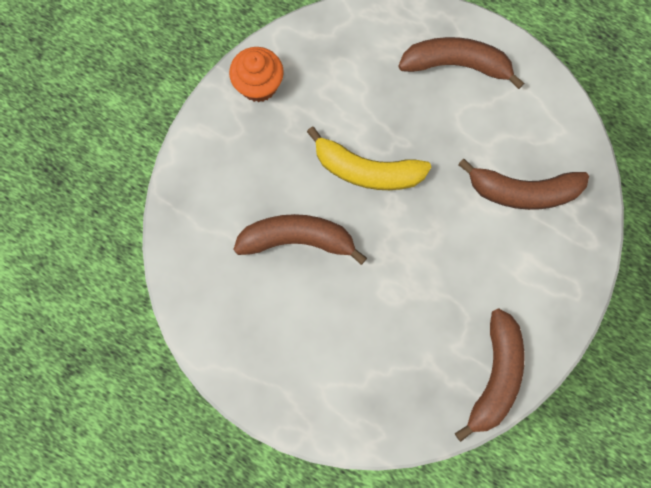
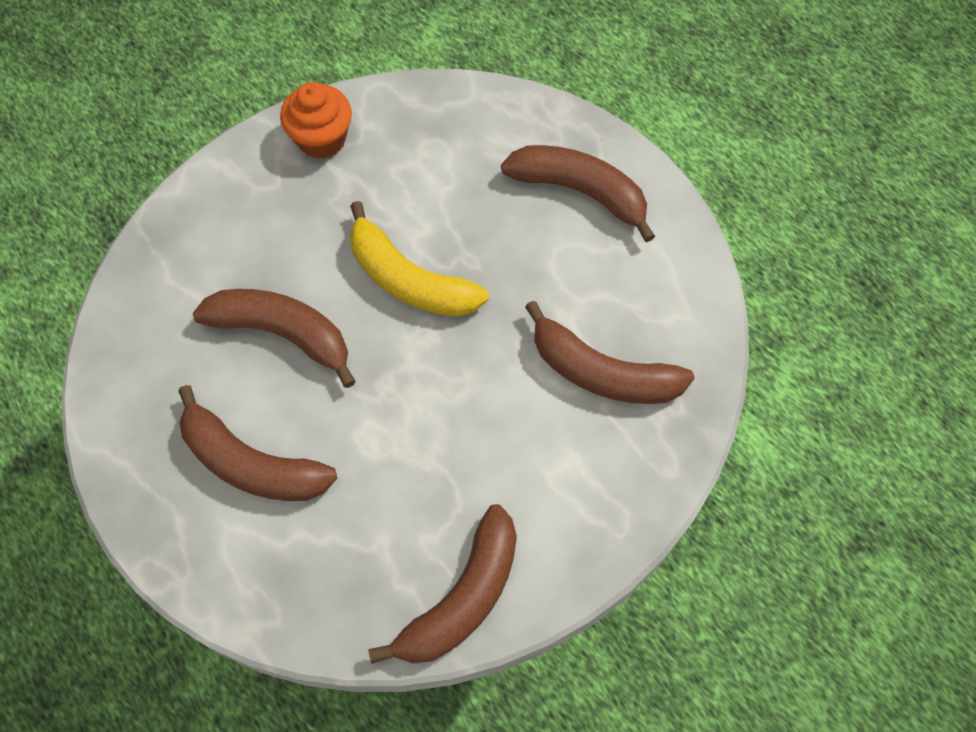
camera: 20 degrees right, 10 degrees down
(318, 338) = (251, 463): none -> brown banana

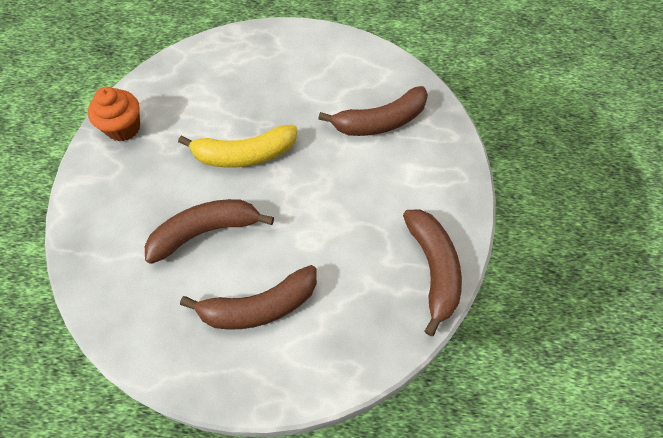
camera: 45 degrees left, 5 degrees down
(580, 191) = (284, 57): brown banana -> none

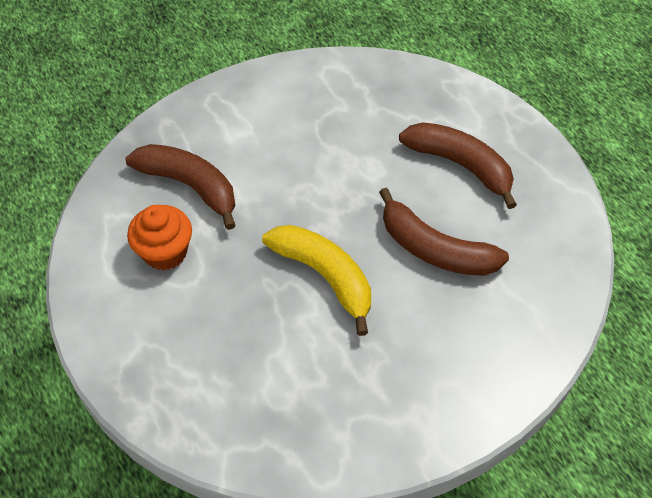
camera: 125 degrees left, 5 degrees down
(123, 128) = (389, 426): orange cupcake -> orange cupcake (165, 252)
(433, 269) = (324, 76): brown banana -> none

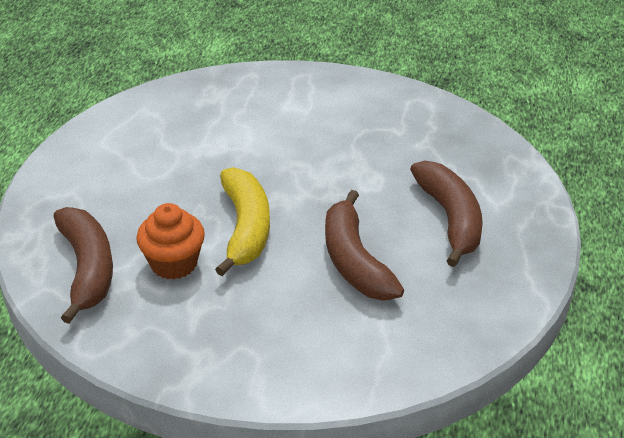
camera: 40 degrees right, 15 degrees down
(165, 252) = (153, 150): orange cupcake -> orange cupcake (174, 263)
(190, 186) = (220, 121): brown banana -> brown banana (88, 268)

